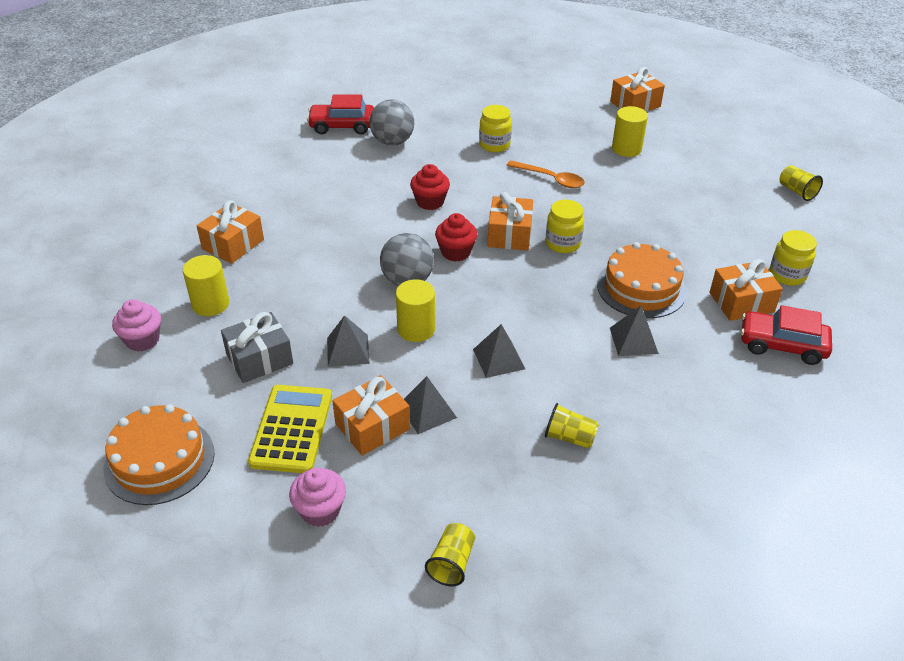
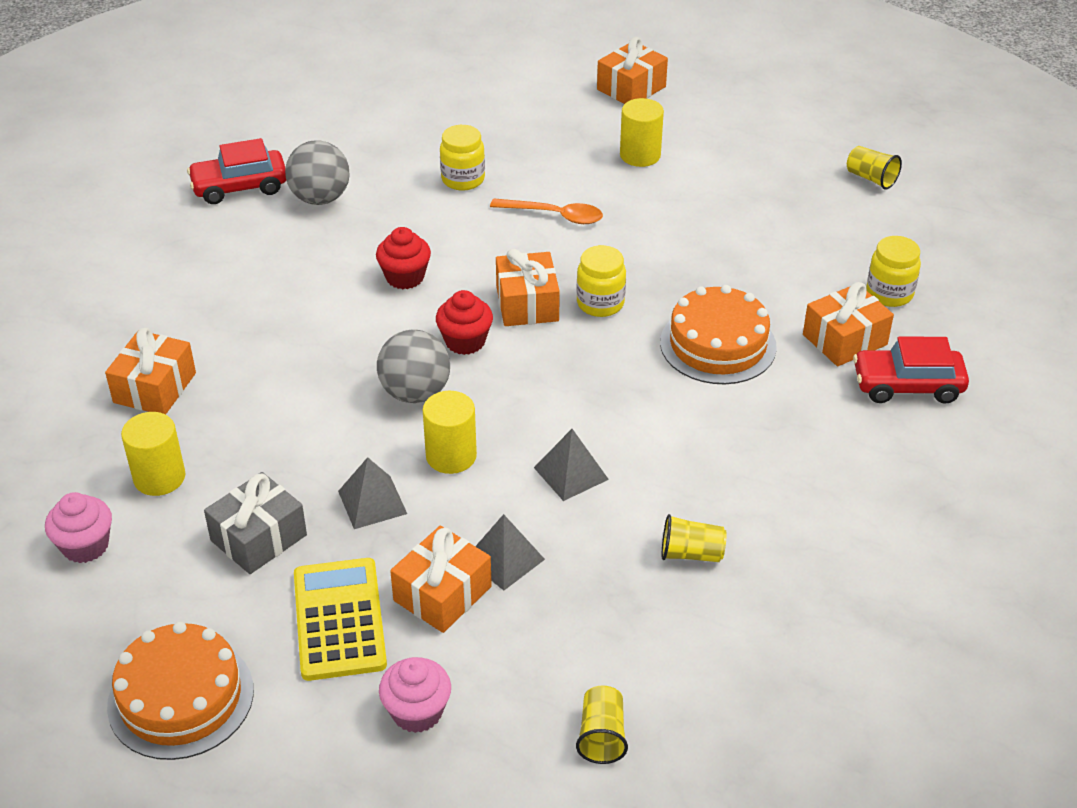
camera: 15 degrees left, 0 degrees up
(633, 340) = (729, 415): grey pyramid -> none

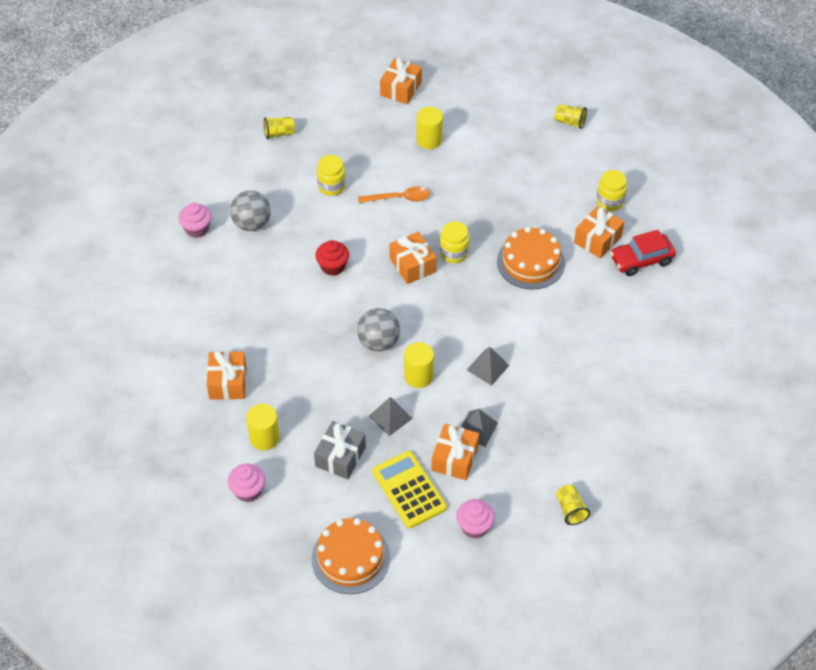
camera: 20 degrees left, 10 degrees up
(239, 187) = (197, 229): red car -> pink cupcake
(465, 341) = (390, 300): red cupcake -> none
(691, 554) = (571, 396): yellow cup -> yellow cup (279, 133)

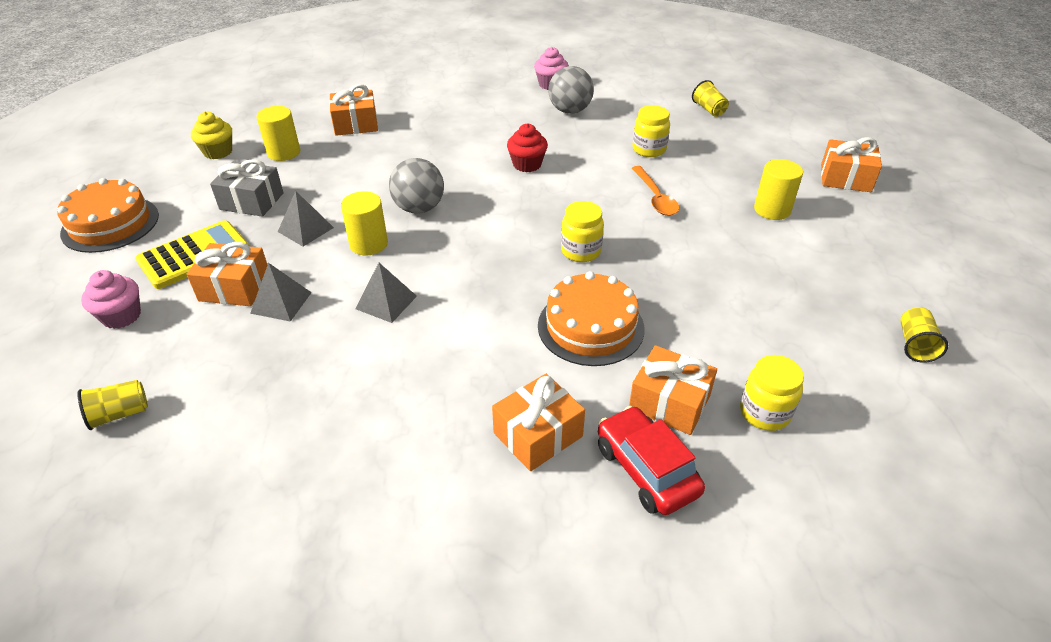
camera: 80 degrees right, 10 degrees down
(248, 491) = (218, 152): pink cupcake -> yellow cupcake
(412, 265) = (548, 220): orange gift -> orange gift (538, 434)

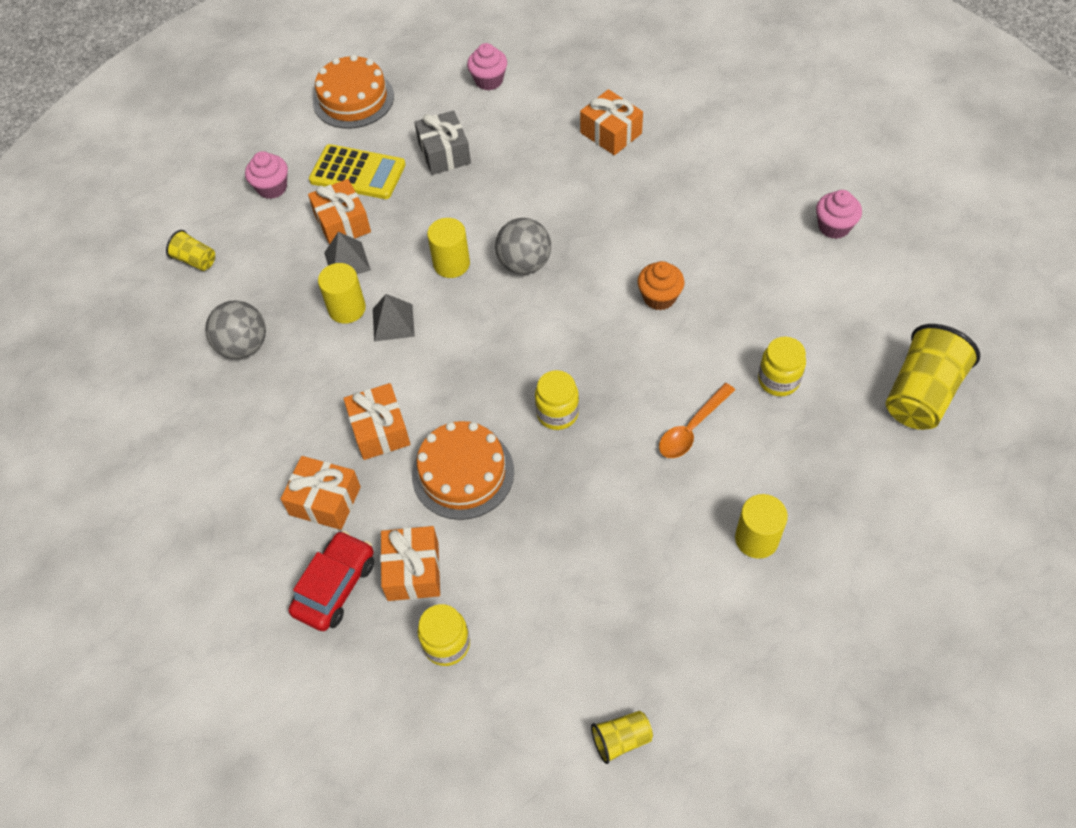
camera: 60 degrees right, 15 degrees up
(218, 152) = (489, 80): yellow cupcake -> pink cupcake
(284, 152) = (524, 120): yellow cylinder -> yellow cylinder (347, 308)
(305, 229) = (437, 212): grey pyramid -> none
(527, 164) = (659, 297): red cupcake -> orange cupcake
(570, 111) = (794, 273): grey ball -> grey ball (243, 346)
(709, 109) = (921, 394): yellow cup -> yellow cup, size x1.98
(845, 178) = (885, 587): orange gift -> orange gift (380, 430)

